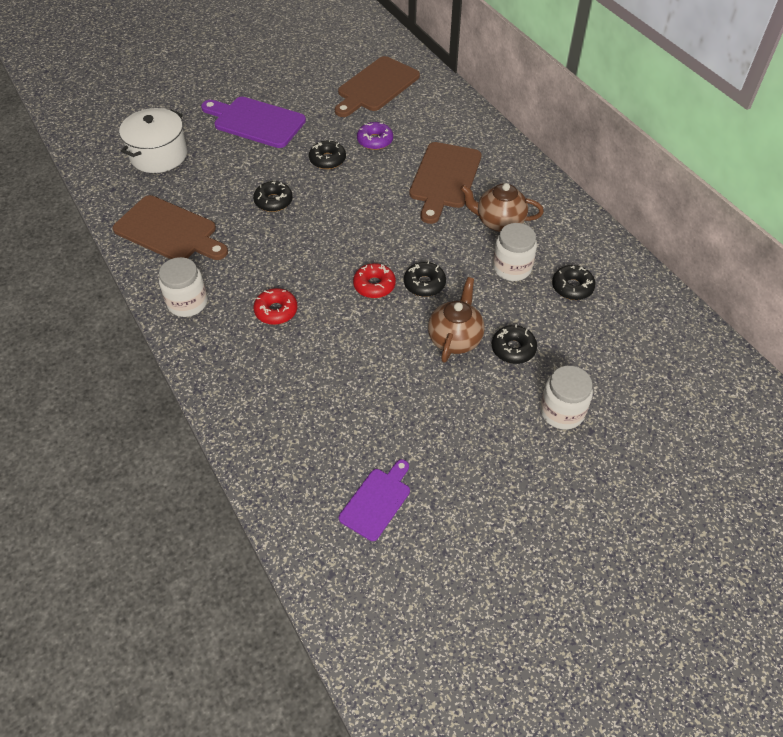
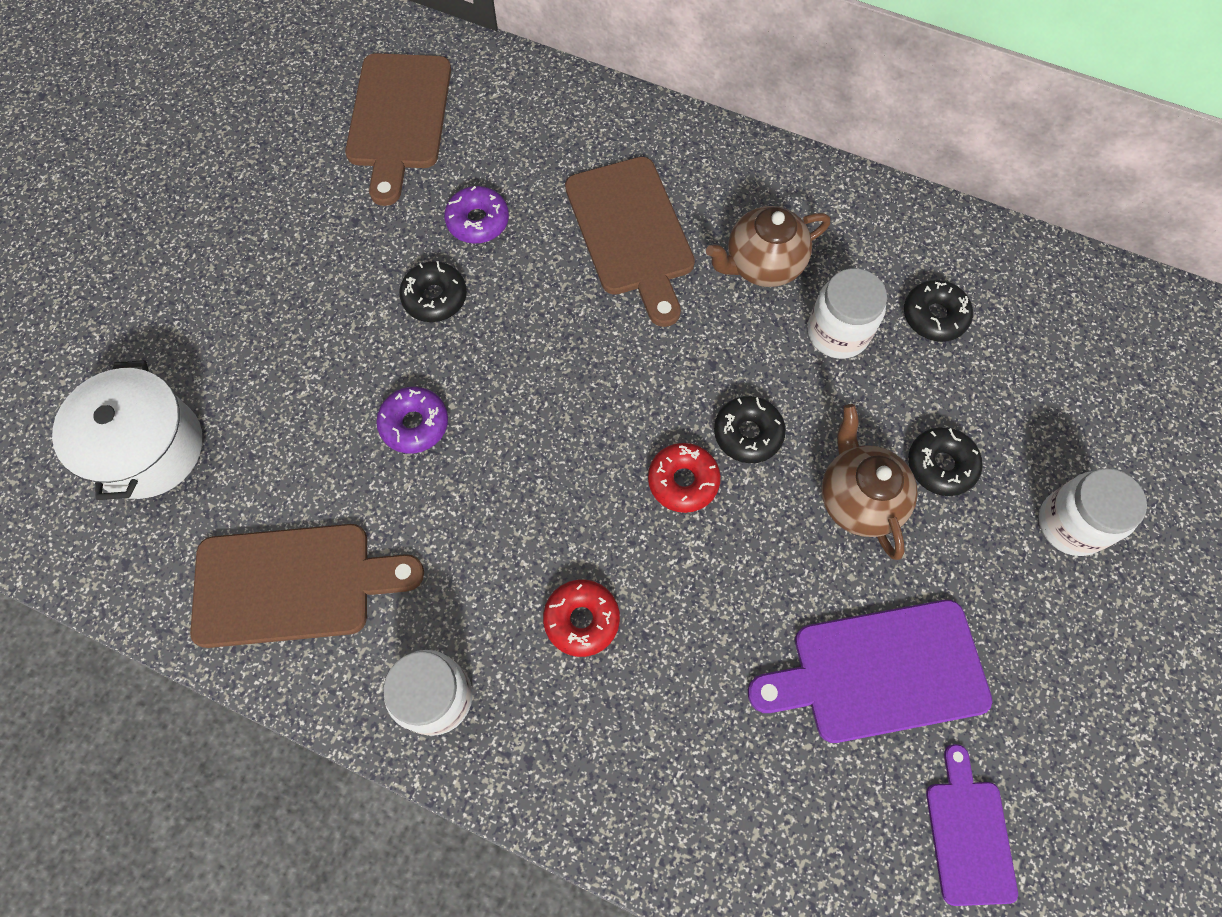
camera: 35 degrees left, 15 degrees up
(256, 122) = (261, 289): purple cutting board -> purple cutting board (880, 672)
(273, 201) = (414, 424): black donut -> purple donut

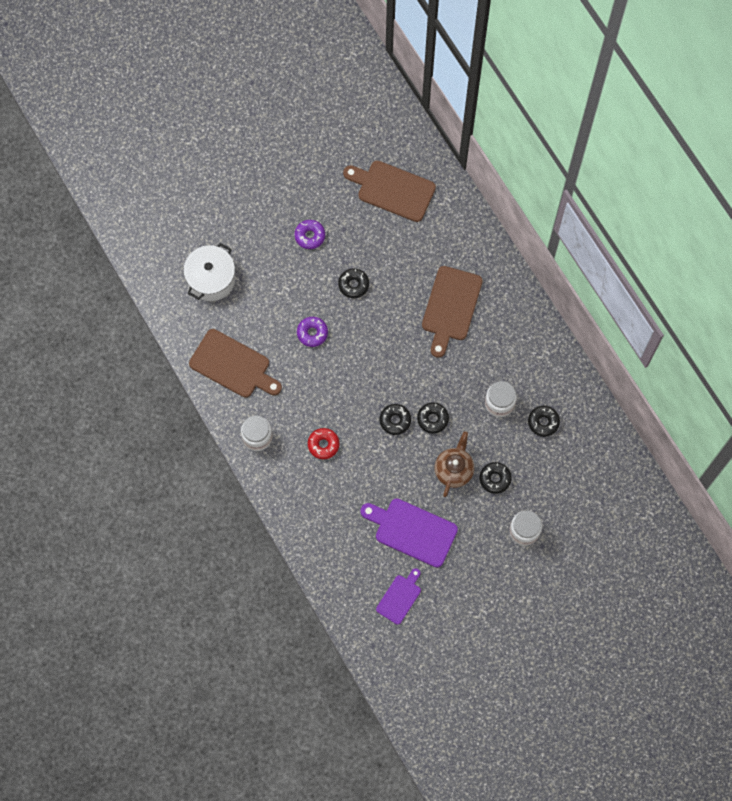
camera: 35 degrees right, 5 degrees up
(399, 118) = (393, 190): brown cutting board -> brown cutting board turned 75 degrees clockwise
(478, 221) = (392, 261): purple donut -> purple donut (310, 236)
(683, 481) = (395, 420): red donut -> black donut
(762, 265) = (492, 356): brown teapot -> none

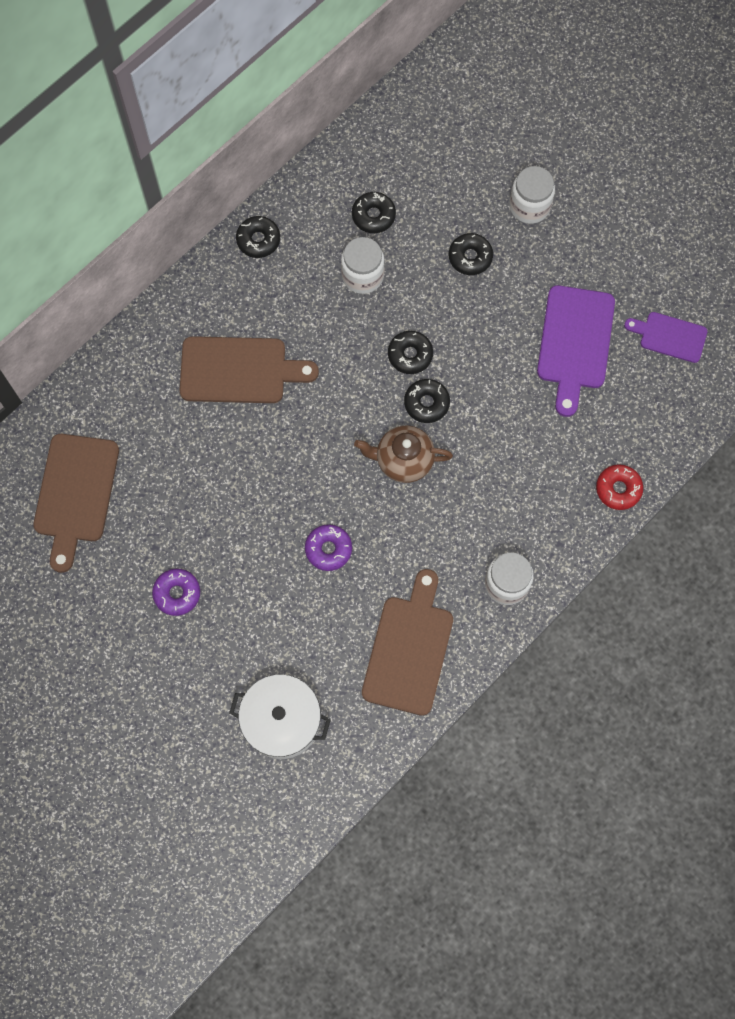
camera: 105 degrees left, 0 degrees up
(323, 445) = (490, 489): red donut -> red donut (618, 489)
(353, 285) = (239, 511): black donut -> black donut (258, 240)
(454, 470) = (473, 311): brown teapot -> brown teapot (403, 460)

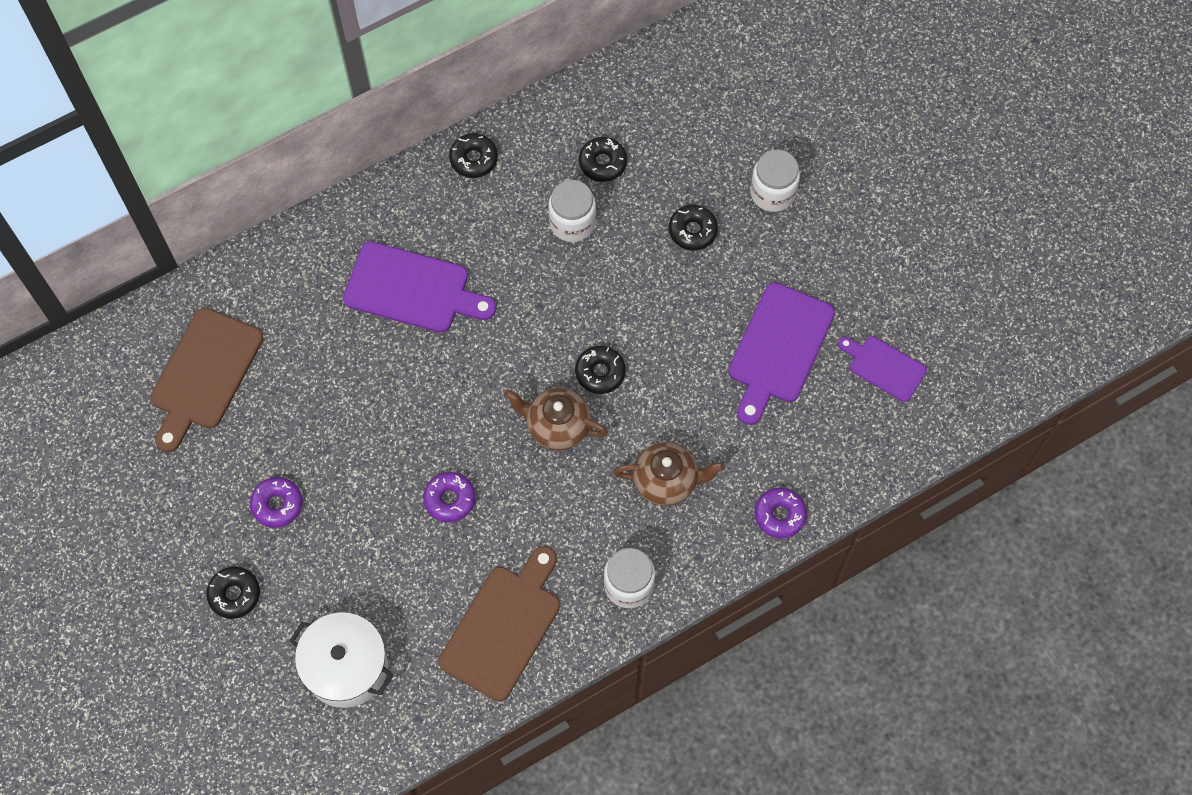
camera: 15 degrees right, 5 degrees down
(239, 370) = (412, 289): brown cutting board -> purple cutting board
(410, 355) = (597, 317): black donut -> black donut (234, 594)
(513, 484) = (667, 481): none -> brown teapot
(618, 489) = (779, 515): red donut -> purple donut

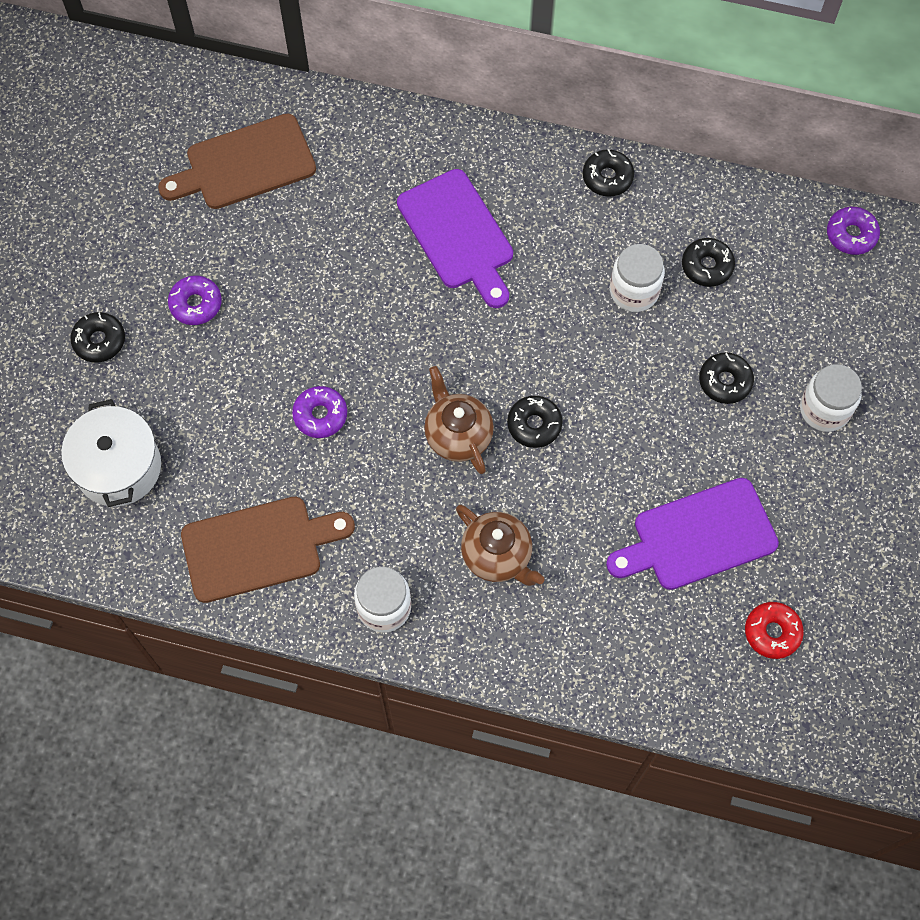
camera: 45 degrees right, 0 degrees up
(779, 515) = (559, 668): purple donut -> purple donut (851, 235)
(884, 367) = (772, 632): purple cutting board -> red donut

